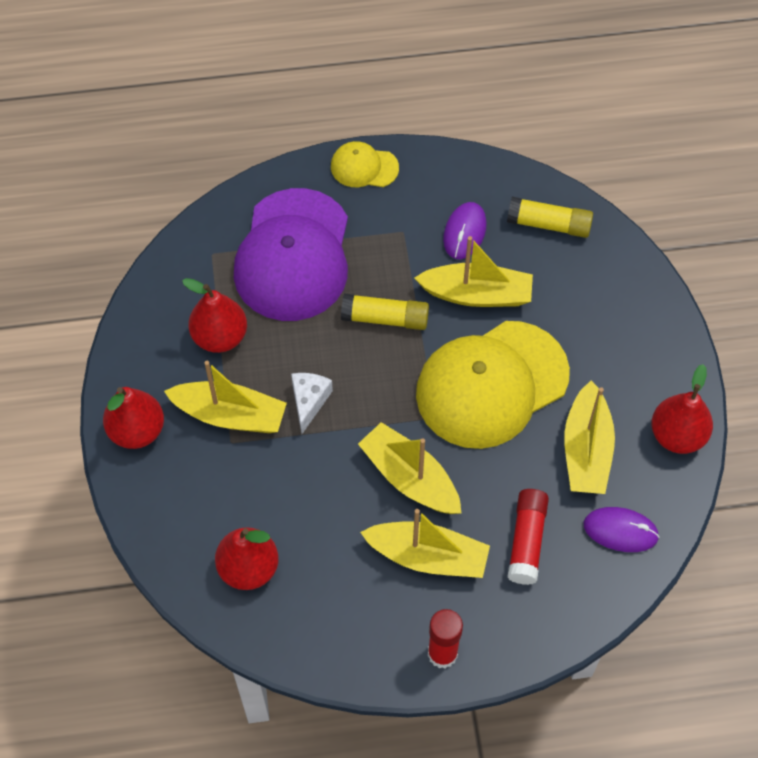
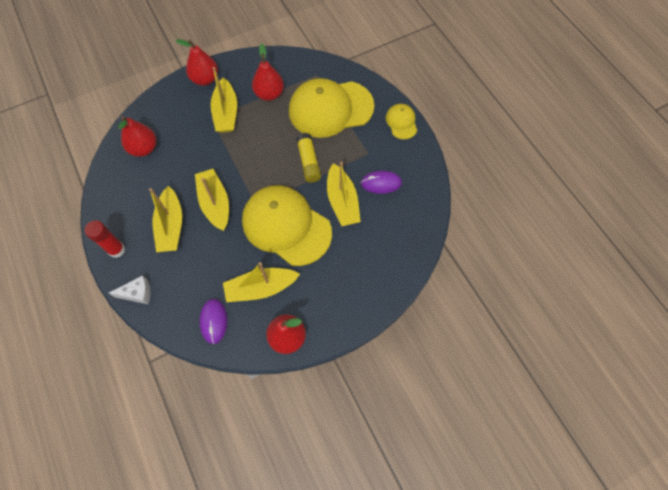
camera: 70 degrees right, 5 degrees up
(293, 255) = (330, 109): purple cap -> yellow cap
(309, 401) = (245, 144): white cheese -> white cheese (137, 293)
(409, 478) = (215, 203): yellow boat -> yellow boat turned 45 degrees counterclockwise
(526, 541) = (193, 272): red glue stick -> none
(549, 224) = (406, 225): yellow glue stick -> none

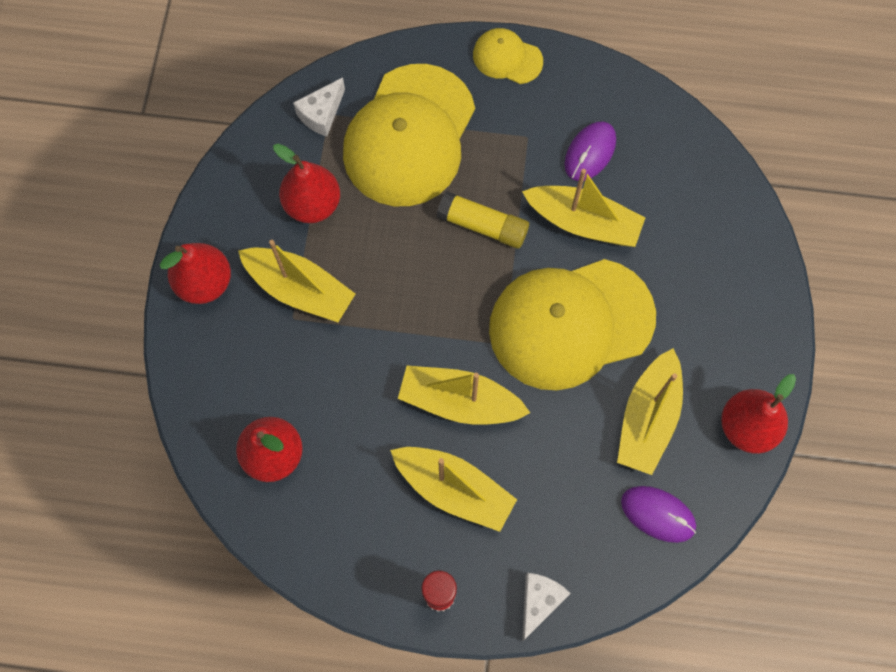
camera: 55 degrees left, 5 degrees up
(314, 72) = (321, 114): none -> white cheese

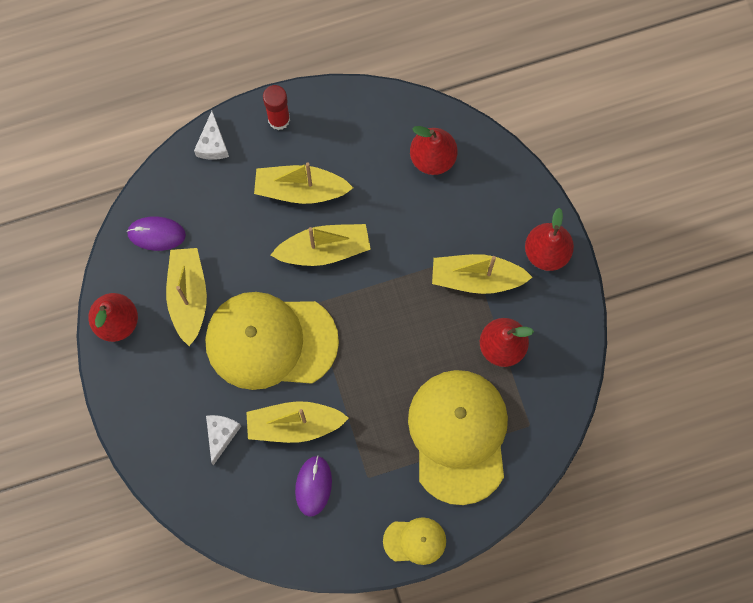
camera: 155 degrees right, 5 degrees up
(321, 114) = (535, 423): white cheese -> white cheese (221, 435)
(483, 226) = (368, 387): yellow glue stick -> none
(571, 323) = (270, 341): yellow cap -> yellow cap turned 135 degrees counterclockwise

